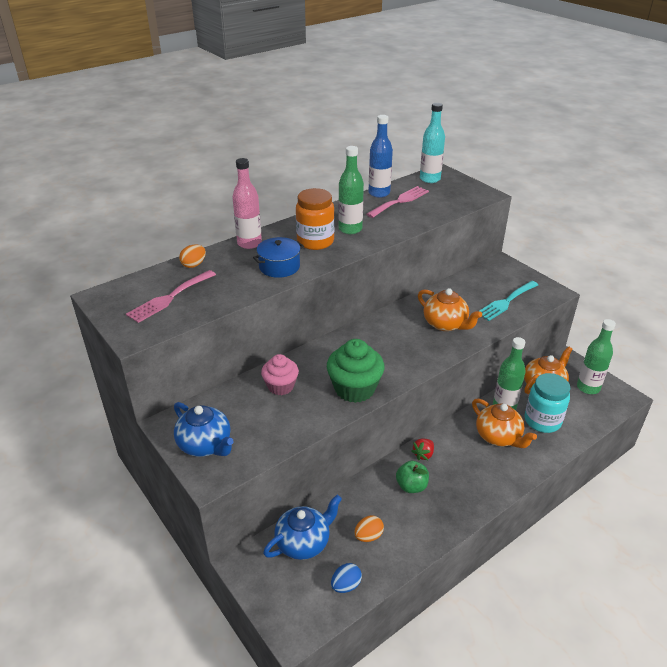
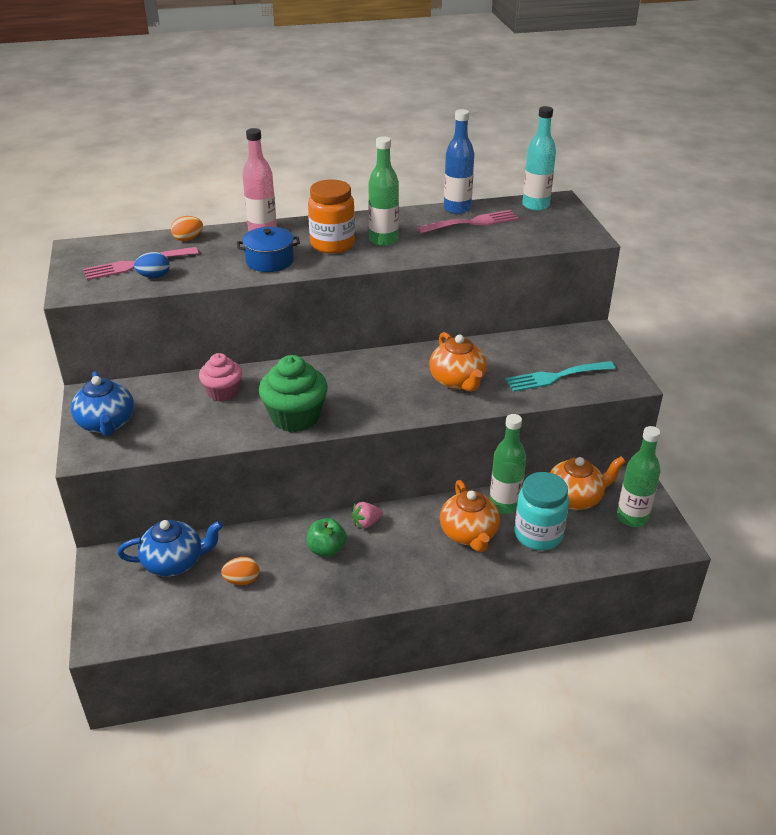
camera: 25 degrees right, 0 degrees up
(346, 585) = (183, 616): blue egg -> blue egg (154, 276)
(423, 454) = (366, 523): red strawberry -> pink strawberry

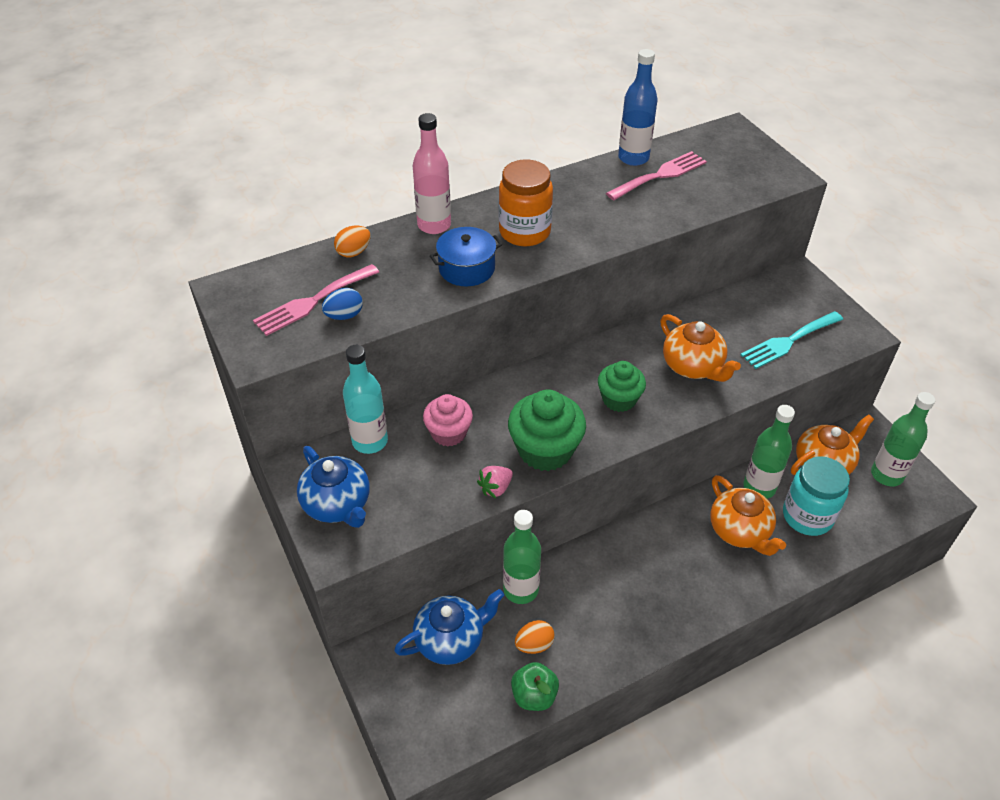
camera: 15 degrees left, 10 degrees up
(326, 549) = (605, 584): green apple -> green apple (534, 695)
(366, 523) = (631, 542): pink strawberry -> pink strawberry (495, 488)
(379, 393) = (619, 399): none -> green cupcake
(383, 240) = (578, 216): green bottle -> green bottle (521, 589)
(535, 205) = (713, 140): turquoise bottle -> turquoise bottle (370, 441)

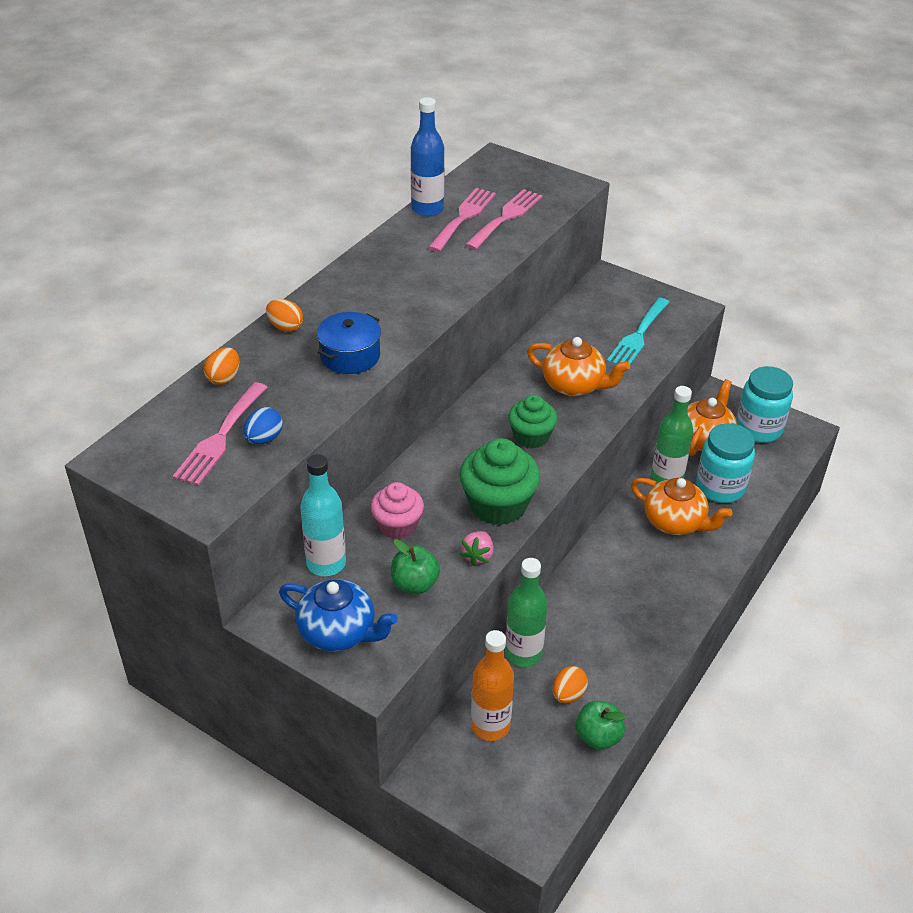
camera: 30 degrees left, 5 degrees down
(426, 490) = (415, 584): none -> green apple
(434, 225) = (285, 327): pink bottle -> orange egg
(450, 639) = (490, 726): blue teapot -> orange bottle
(524, 232) = (379, 306): orange jar -> none
(699, 187) = (506, 217): none -> pink fork
(886, 475) = (758, 429): green bottle -> turquoise jar

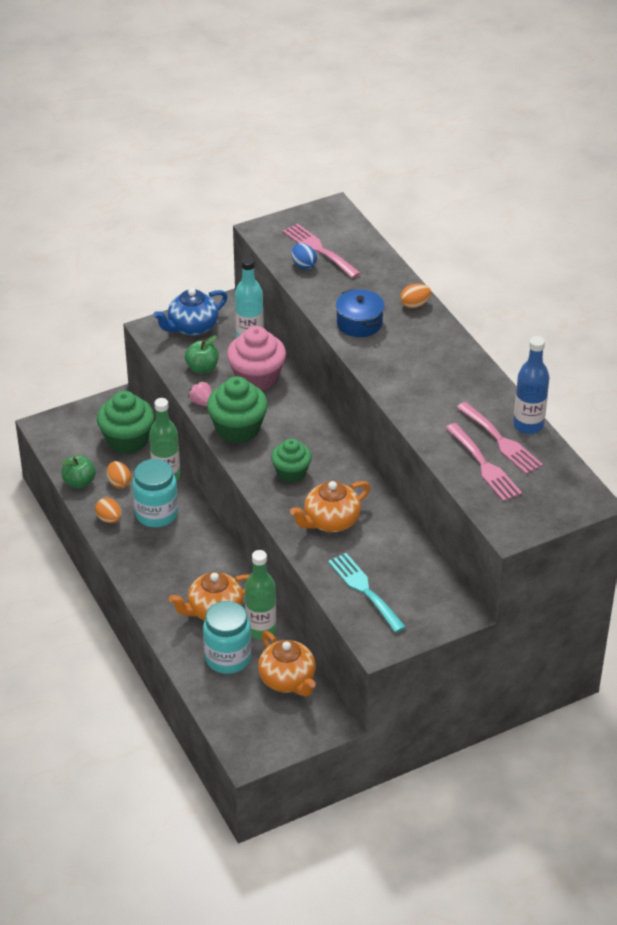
camera: 120 degrees right, 0 degrees up
(224, 378) = (377, 265): orange egg -> orange egg (109, 519)
(397, 526) = (257, 378): pink cupcake -> pink cupcake, size x1.53
(490, 726) = (127, 440): orange bottle -> green cupcake
(758, 429) = (273, 725): turquoise jar -> turquoise jar (156, 514)

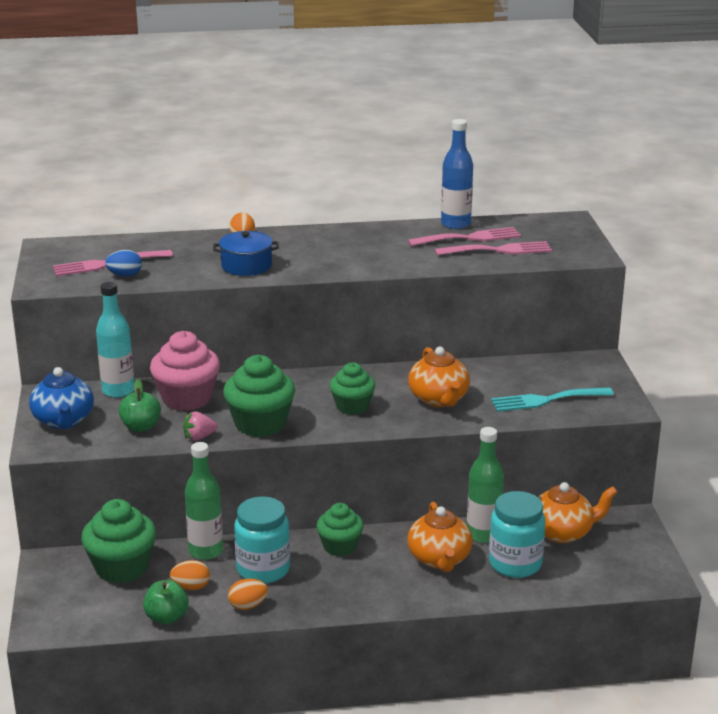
camera: 70 degrees left, 15 degrees down
(205, 548) = (340, 546): none -> green cupcake

